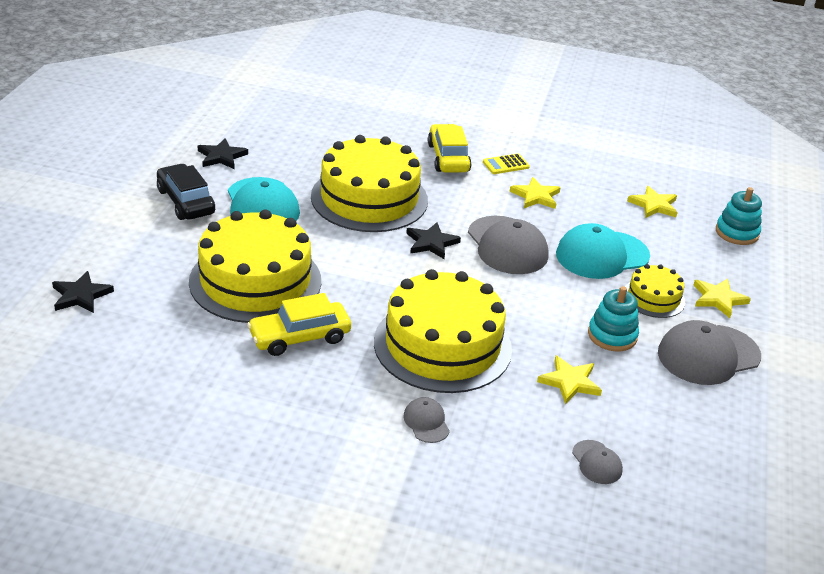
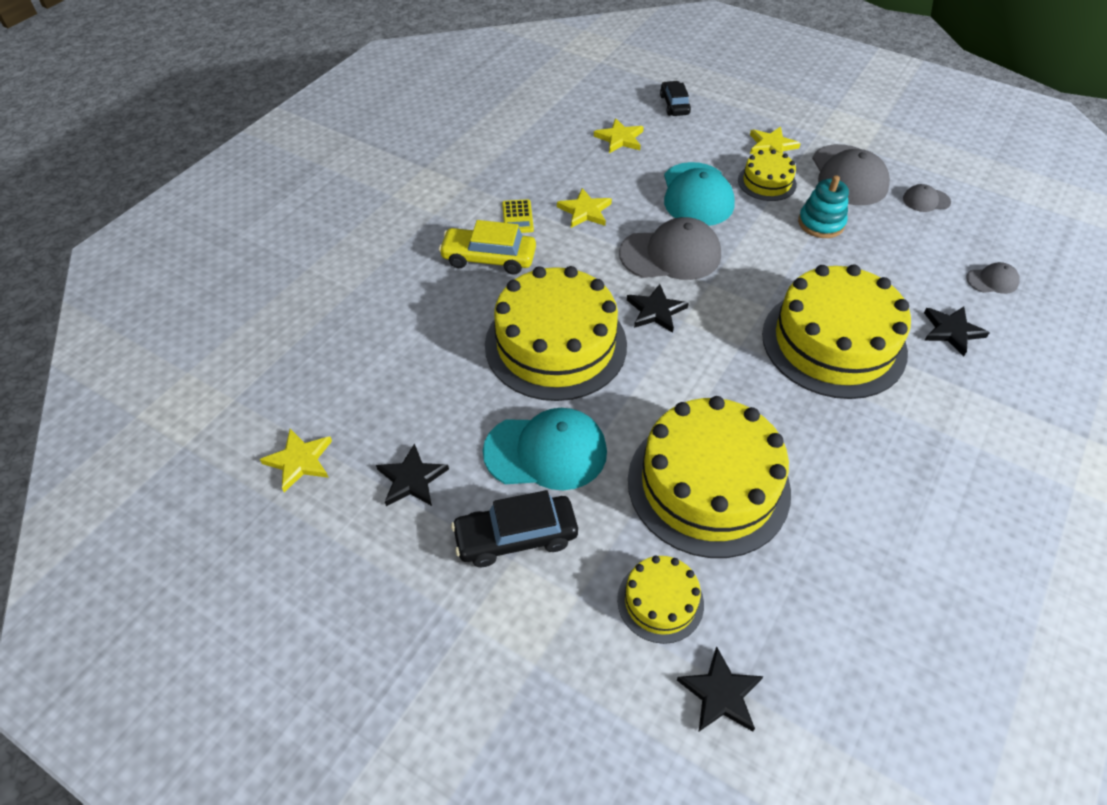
camera: 70 degrees left, 15 degrees up
(148, 265) = (660, 601): none -> yellow cake
(300, 337) = (818, 459): yellow car -> none
(426, 422) = (951, 381): grey cap -> grey cap (926, 200)
(498, 426) = (951, 331): none -> black star
(570, 382) = (887, 268): yellow star -> yellow star (299, 461)
(737, 233) = (674, 105): turquoise stacking toy -> black car

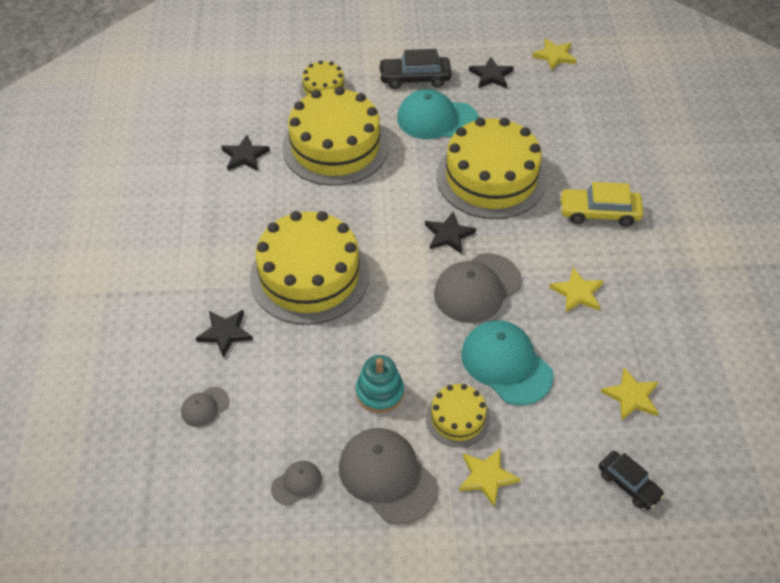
camera: 145 degrees right, 0 degrees up
(489, 258) = (599, 213): yellow car -> yellow car turned 150 degrees counterclockwise
(516, 537) = (414, 78): black car -> black car turned 135 degrees counterclockwise
(517, 217) = (619, 258): yellow calculator -> none
(546, 452) = (437, 119): turquoise cap -> turquoise cap turned 45 degrees clockwise
(720, 693) = (273, 70): black star -> black star (245, 156)

